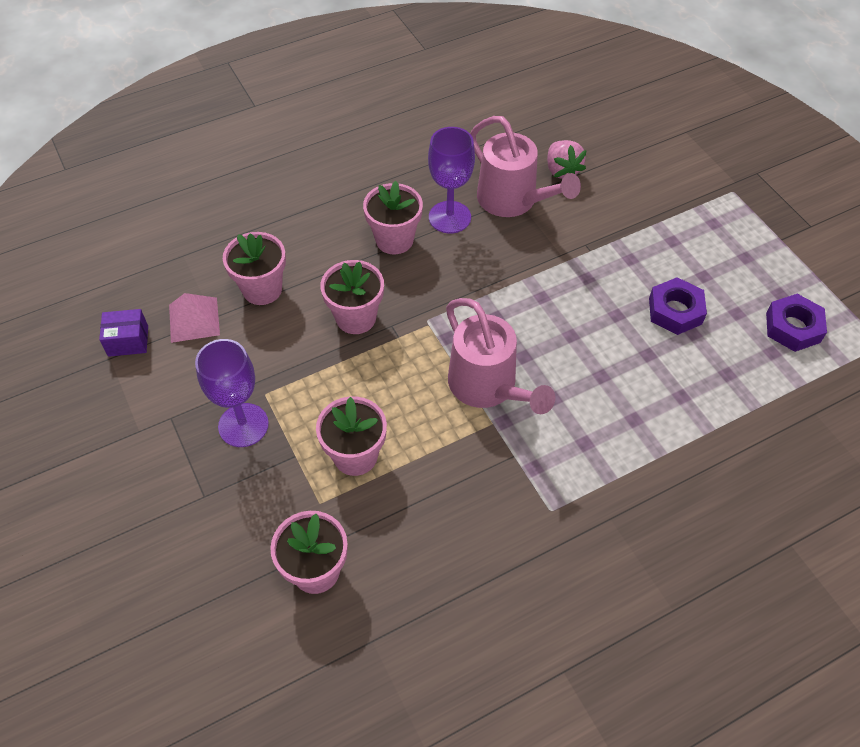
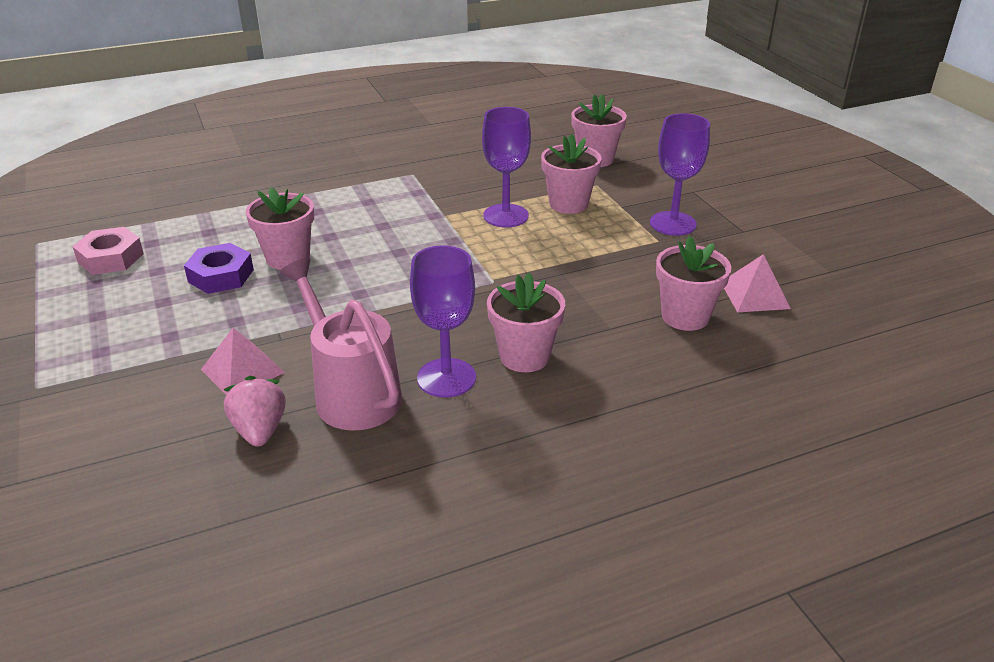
camera: 175 degrees left, 20 degrees down
(128, 341) = (819, 282): purple box -> none
(356, 318) = (572, 287): pink flower pot -> pink flower pot (288, 258)
(425, 426) = (506, 216): none -> purple goblet
(488, 387) = (441, 234): pink watering can -> none
(598, 214) = (242, 370): none -> pink pyramid
(792, 327) = (111, 258): purple nut -> pink nut

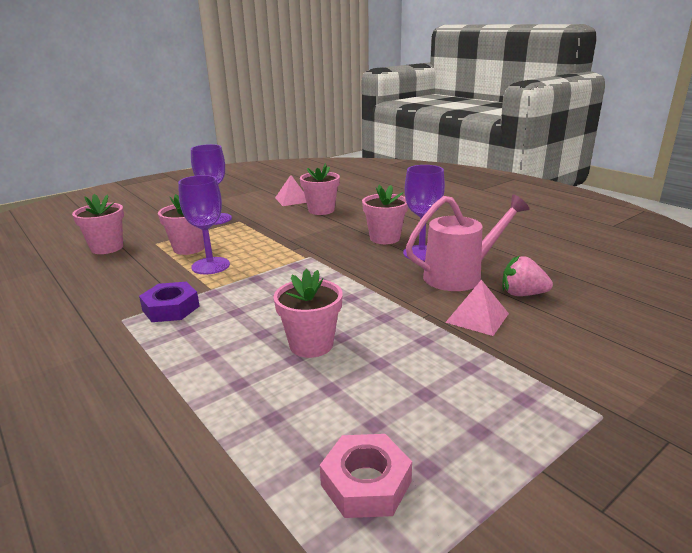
camera: 105 degrees left, 10 degrees down
(221, 276) = (360, 374): purple nut -> purple nut (171, 308)
(260, 430) = (522, 294): pink strawberry -> pink strawberry turned 45 degrees clockwise
(351, 392) = (460, 275): pink watering can -> pink watering can turned 150 degrees counterclockwise

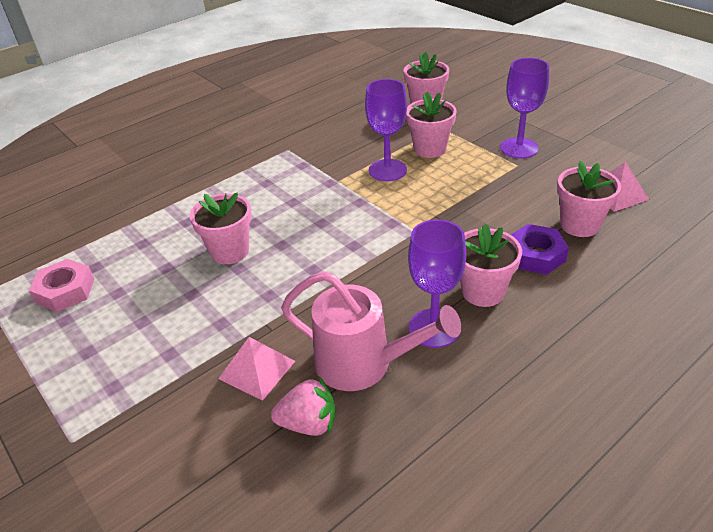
camera: 90 degrees right, 15 degrees up
(171, 308) = (303, 168): purple nut -> purple nut (535, 255)
(460, 275) = (364, 364): pink watering can -> pink watering can turned 45 degrees counterclockwise
(522, 294) = (308, 423): pink strawberry -> pink strawberry turned 75 degrees clockwise

